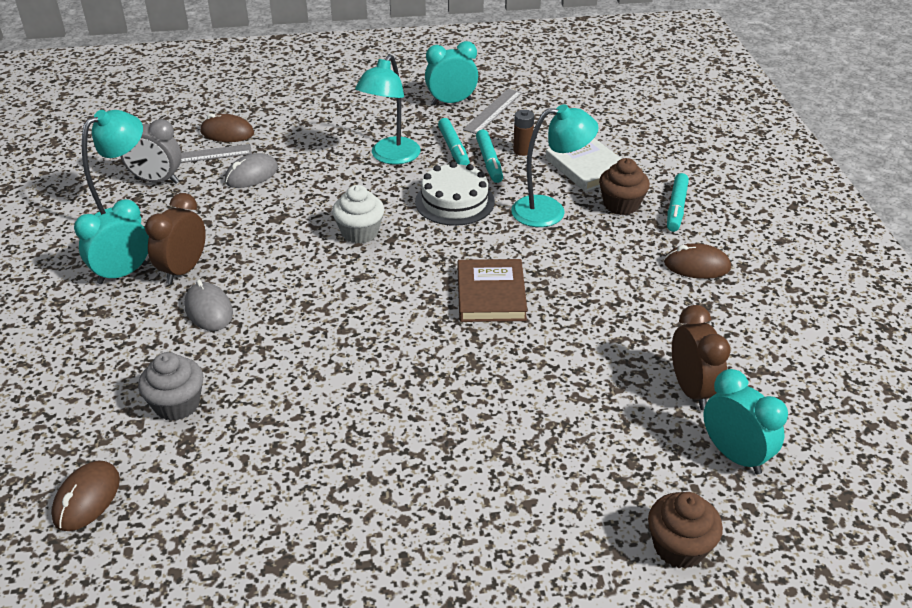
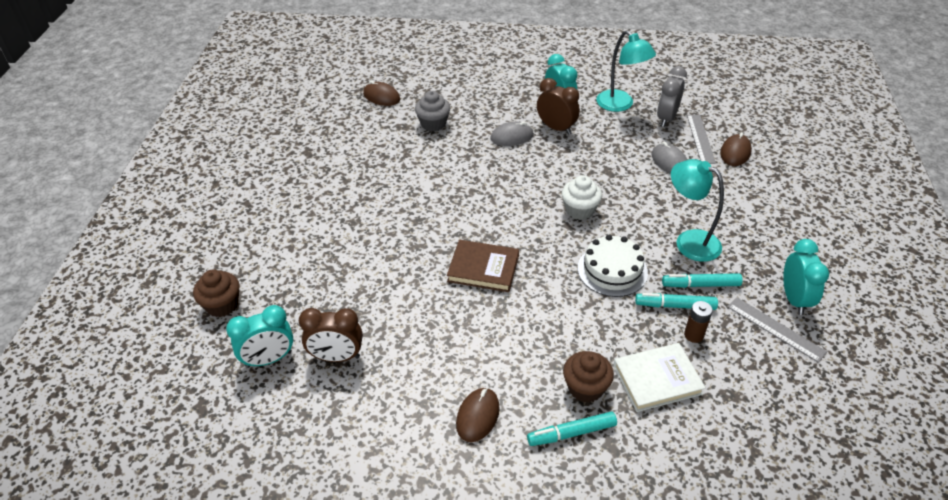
camera: 105 degrees right, 5 degrees up
(549, 211) = (586, 331): turquoise lamp -> none
(676, 208) = (571, 433): turquoise marker -> turquoise marker turned 45 degrees counterclockwise

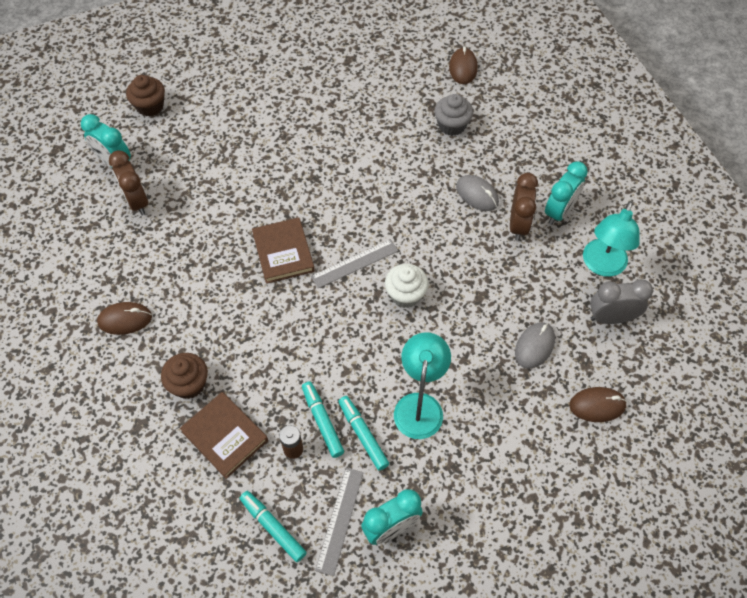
camera: 60 degrees right, 15 degrees up
(571, 433) = (138, 391): turquoise marker -> turquoise marker (273, 527)
(612, 270) = (339, 352): white cake -> none
(657, 379) = (225, 436): white book -> brown book
(700, 138) = (598, 363): grey ruler -> grey ruler (354, 263)

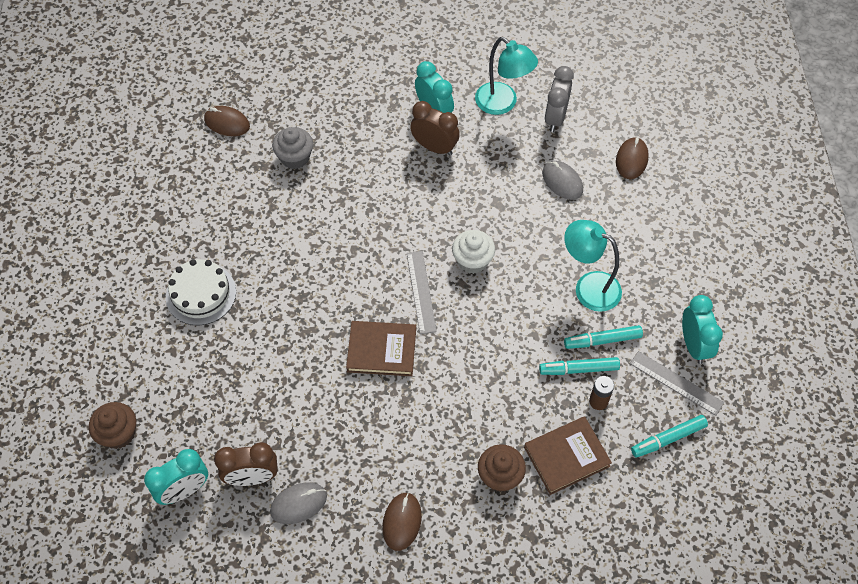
camera: 70 degrees left, 0 degrees up
(289, 111) = (201, 294): none -> white cake
(477, 194) = (387, 166): grey mouse -> grey mouse (298, 504)

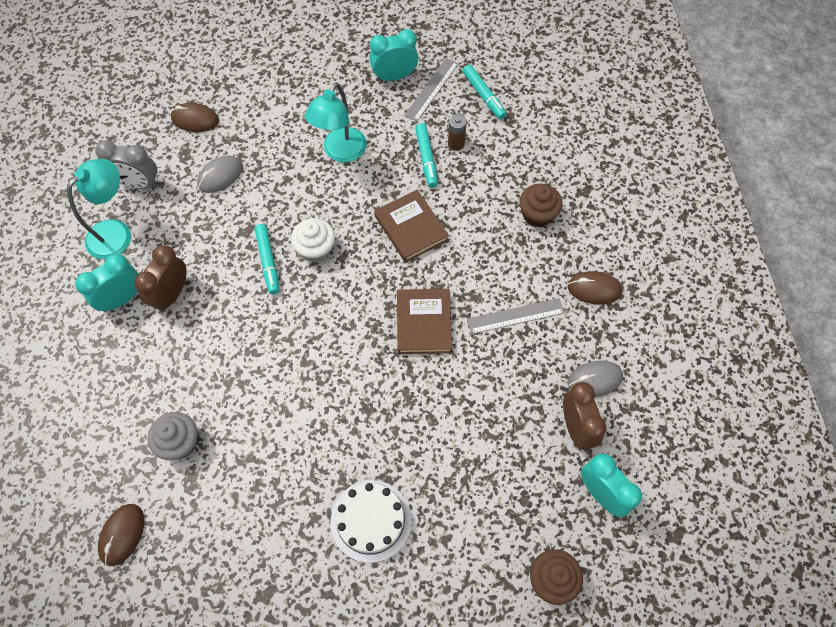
camera: 95 degrees left, 5 degrees up
(298, 504) = (594, 380): grey mouse -> grey mouse turned 75 degrees counterclockwise
(421, 292) = (354, 293): grey ruler -> grey ruler (515, 316)
(566, 457) = (511, 166): brown book -> brown book (411, 228)
(602, 340) = (395, 141): turquoise marker -> turquoise marker (268, 261)

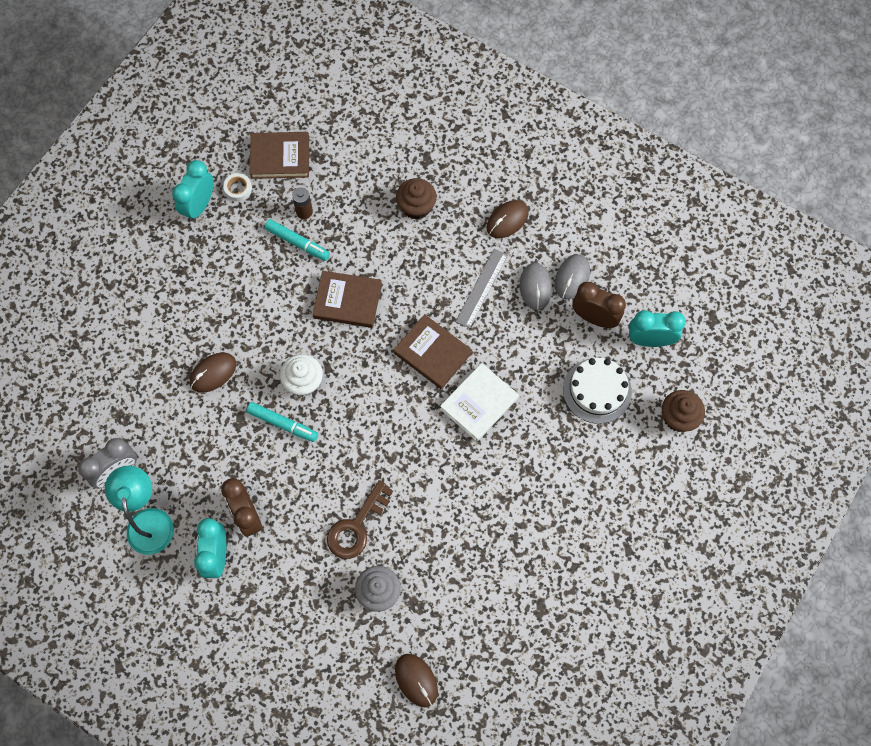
camera: 50 degrees left, 5 degrees up
(195, 119) = (94, 385): brown mouse -> brown mouse (213, 373)
(220, 176) = (169, 404): grey mouse -> grey mouse (535, 287)
(224, 381) = (356, 526): none -> brown key
(340, 152) = (233, 299): turquoise lamp -> none
(371, 520) = (547, 501): white cake -> white cake (597, 390)
(412, 393) = (479, 403): none -> white book
(431, 89) = (238, 188): grey ruler -> white tape
(484, 96) = (280, 157): turquoise marker -> brown book

